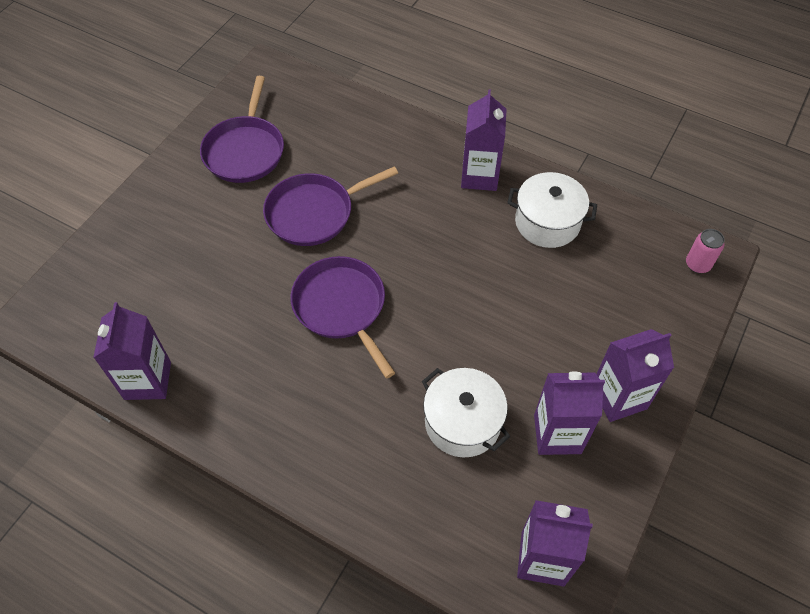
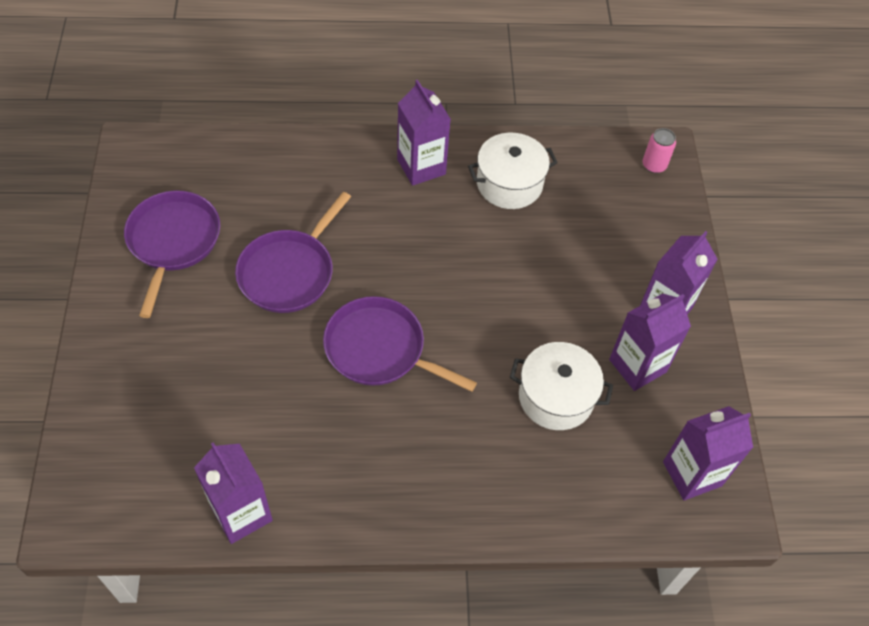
camera: 35 degrees left, 0 degrees up
(245, 151) = (173, 241): purple pan -> purple pan turned 150 degrees counterclockwise

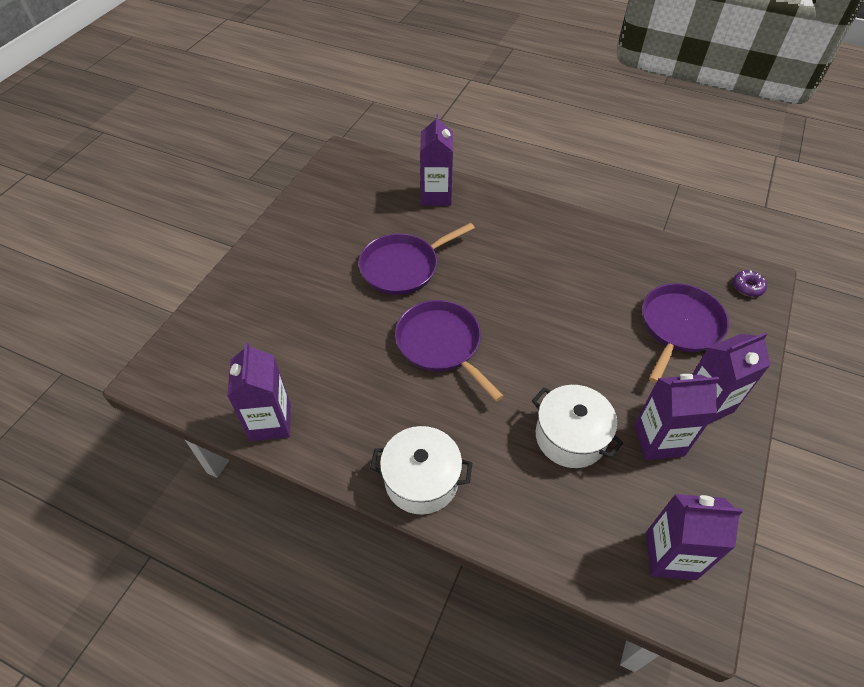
camera: 30 degrees right, 5 degrees down
(173, 241) = (333, 220): purple pan -> purple pan (679, 326)
(421, 167) = (543, 228): purple carton -> purple carton (436, 195)
(509, 184) = (610, 261): white pot -> white pot (421, 480)
(654, 165) = (747, 287): pink can -> purple donut

